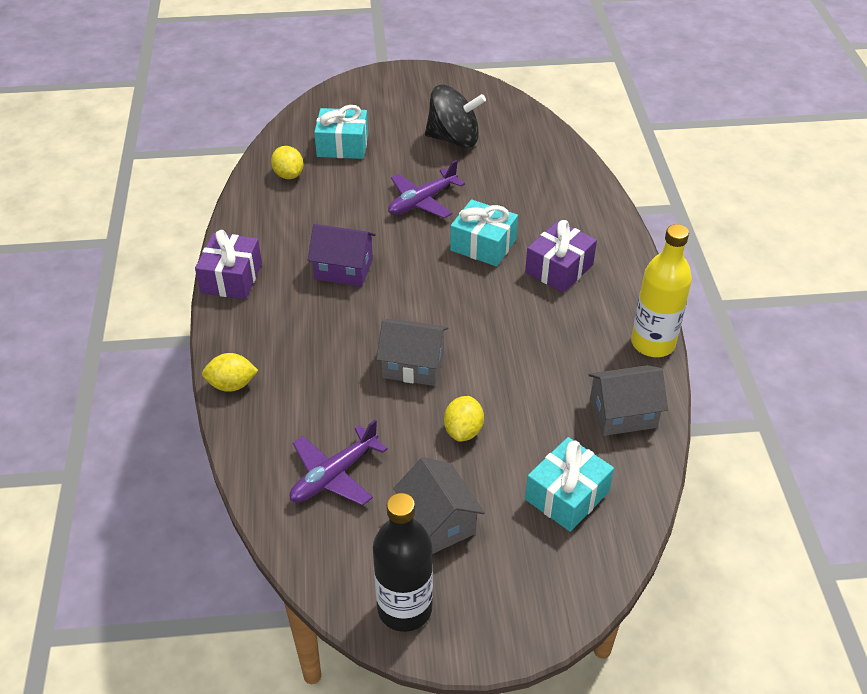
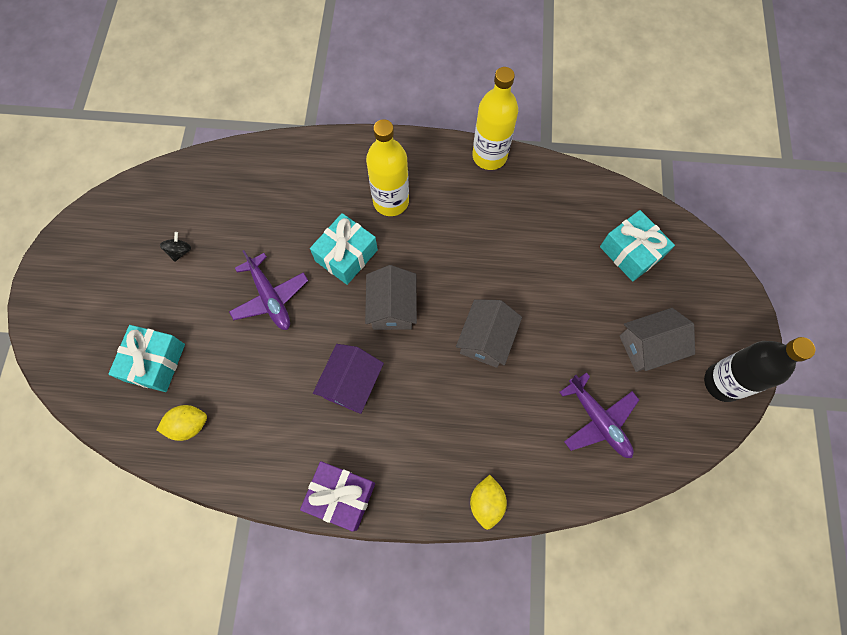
camera: 80 degrees left, 25 degrees up
(454, 139) = (180, 251): black spinning top -> black spinning top, size x0.40
(463, 430) = (562, 312): yellow lemon -> none
(559, 269) = (391, 201): purple gift -> yellow bottle
(623, 414) = (558, 196): grey house -> grey house (392, 308)

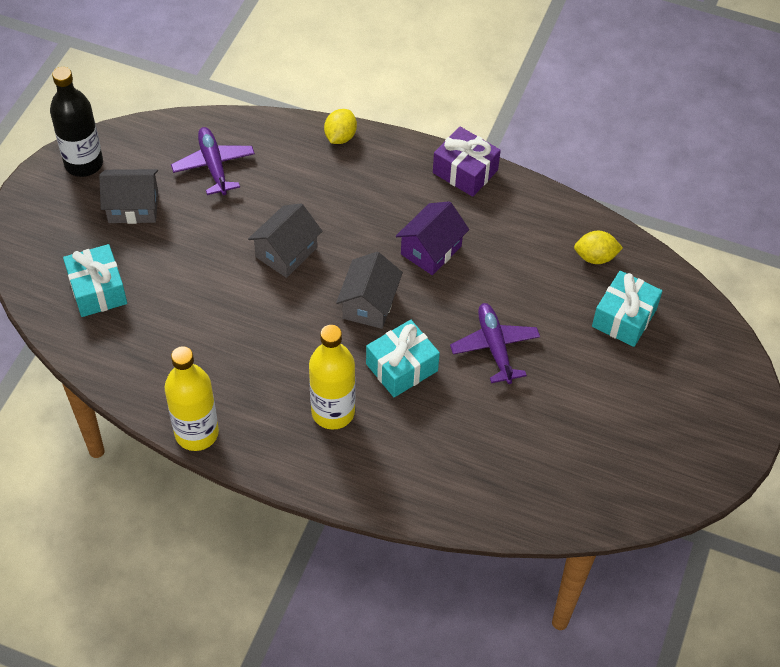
camera: 165 degrees left, 15 degrees down
(180, 251) = (587, 421): black spinning top -> none

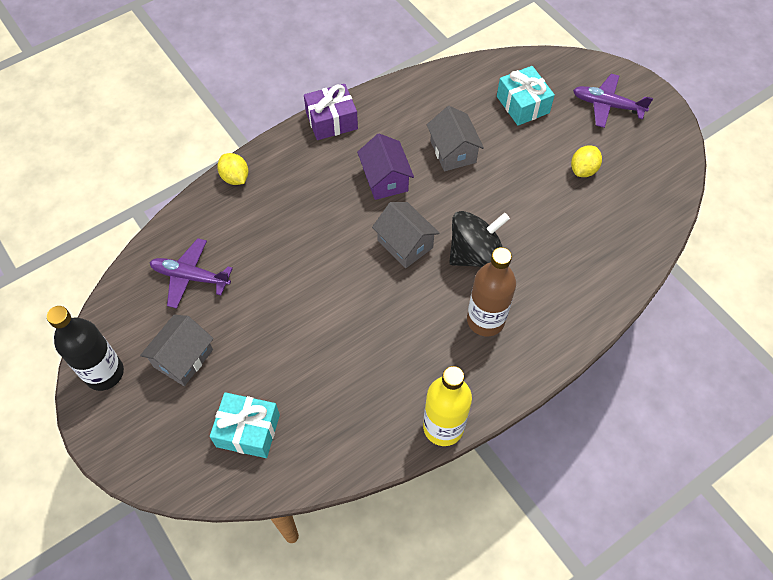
camera: 55 degrees left, 5 degrees up
(286, 252) = (316, 272): grey house -> grey house (453, 151)
(333, 412) = (485, 320): yellow bottle -> brown bottle
(402, 367) = (475, 254): turquoise gift -> black spinning top
(494, 347) = (496, 189): purple plane -> purple plane (607, 105)
(595, 257) = (462, 91): yellow lemon -> yellow lemon (583, 170)

